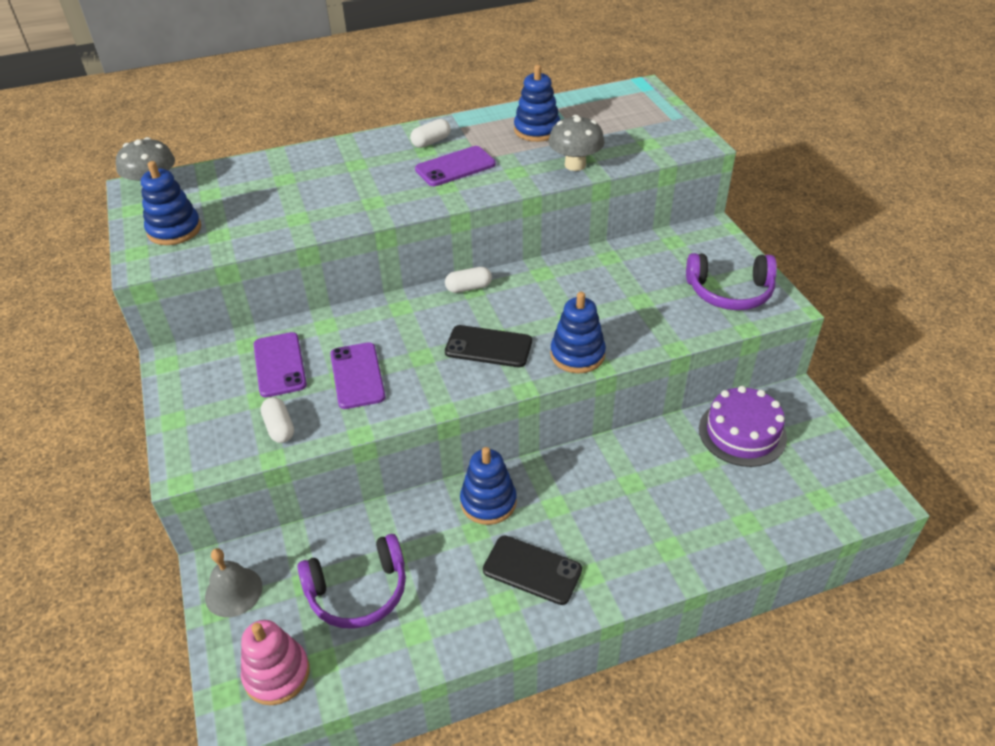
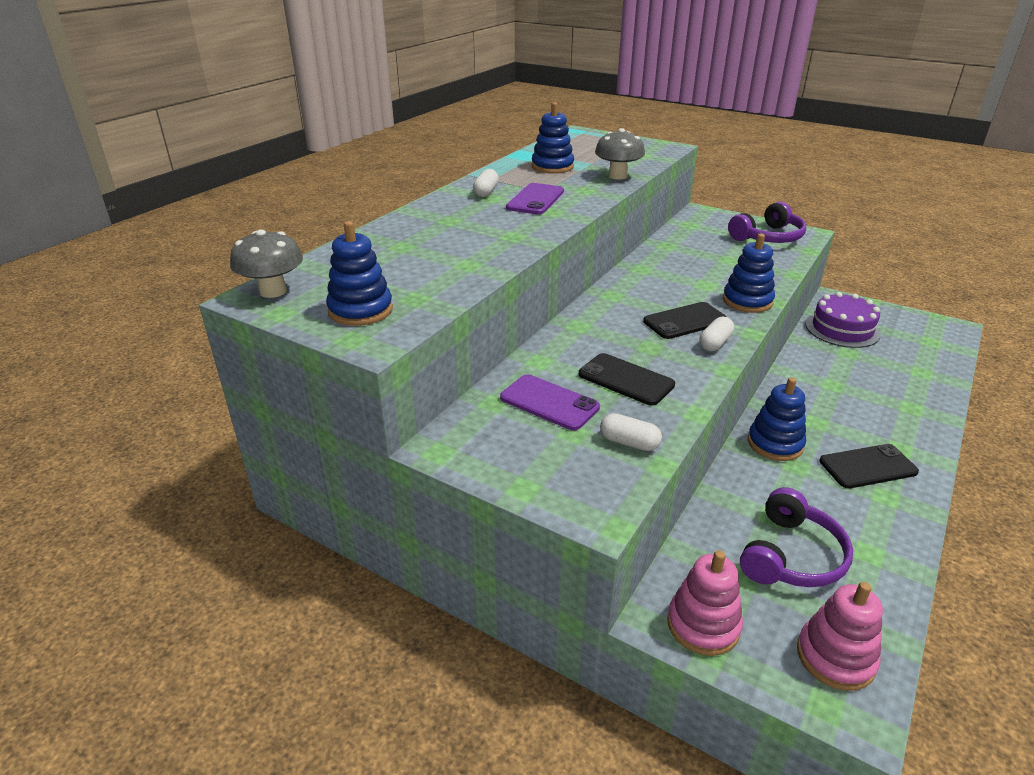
camera: 40 degrees left, 10 degrees down
(233, 591) = (703, 625): grey bell -> pink stacking toy
(357, 376) = (625, 380): purple phone -> black phone
(468, 288) = (607, 295): white capsule -> white capsule (715, 343)

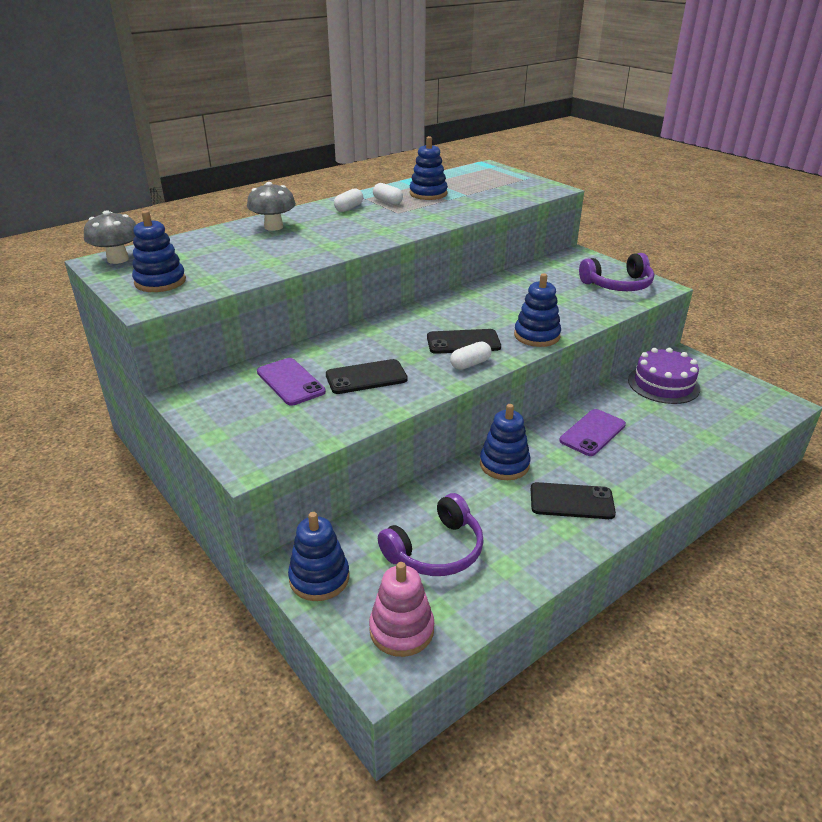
camera: 20 degrees right, 0 degrees up
(535, 199) = (381, 219): purple phone -> purple phone (592, 433)
(617, 176) = (475, 208): grey mushroom -> grey mushroom (273, 227)
(625, 380) = (366, 377): black phone -> black phone turned 75 degrees counterclockwise
(629, 443) = (321, 423): white capsule -> white capsule (387, 202)
(703, 625) = (319, 578): pink stacking toy -> blue stacking toy

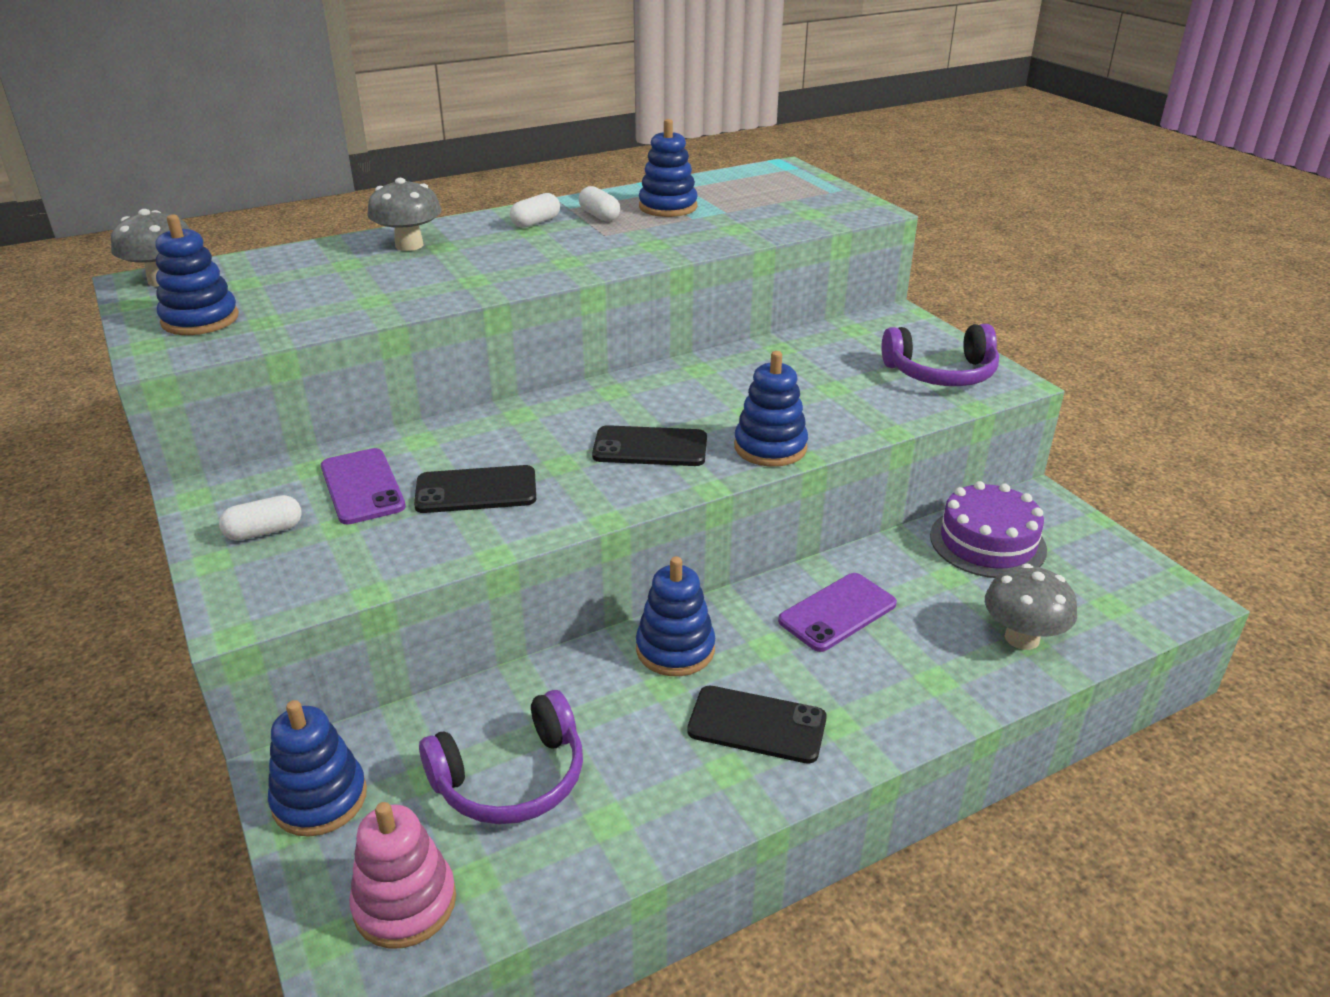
camera: 10 degrees right, 0 degrees up
(470, 364) = (644, 485): white capsule -> white capsule (264, 531)
(704, 435) = (1022, 638): none -> grey mushroom

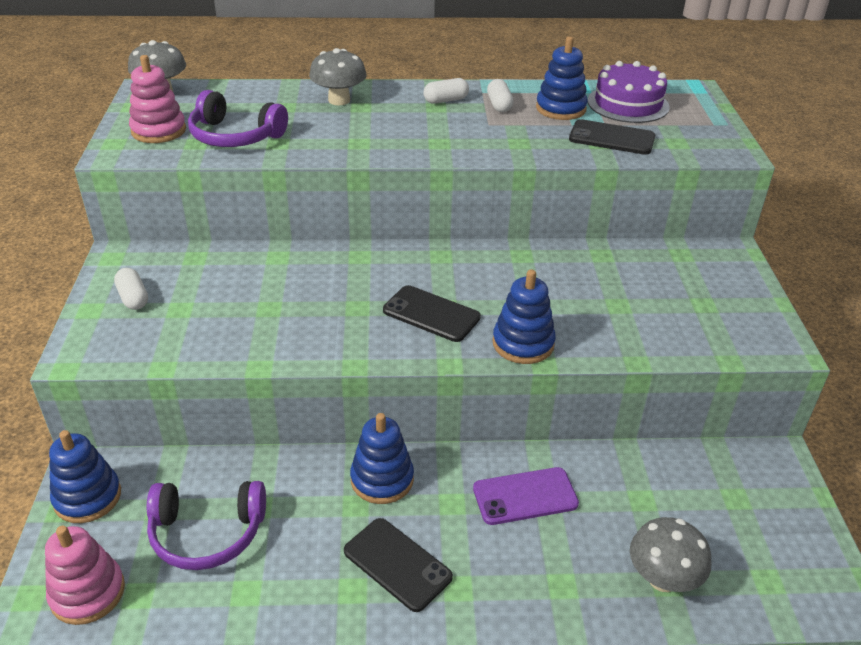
camera: 25 degrees right, 5 degrees up
(200, 319) = (159, 131): blue stacking toy -> pink stacking toy
(264, 531) = (133, 298): white capsule -> white capsule turned 60 degrees clockwise
(362, 486) = (215, 283): purple phone -> none
(476, 491) = (284, 311): black phone -> black phone (611, 138)
(941, 373) = (725, 319): purple headphones -> purple headphones (235, 136)
(987, 542) = (698, 481): purple cake -> purple cake (628, 104)

